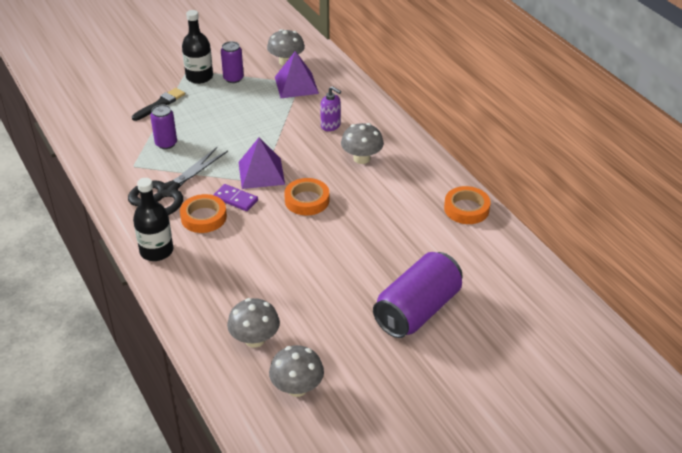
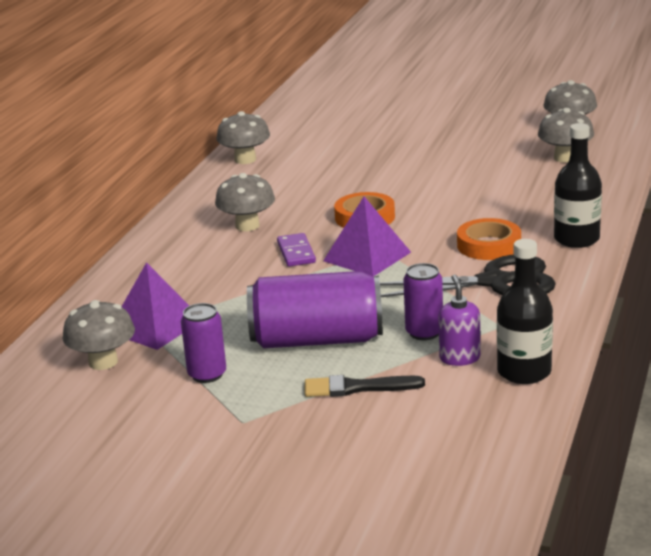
camera: 130 degrees left, 15 degrees down
(199, 77) = (244, 401): black bottle -> black bottle (524, 372)
(235, 199) = (432, 246): purple domino -> purple domino (296, 252)
(330, 125) = (213, 266): purple soap dispenser -> purple soap dispenser (459, 358)
(417, 310) = (410, 129): purple can -> purple can (317, 340)
(466, 209) = (245, 159): orange tape -> grey mushroom

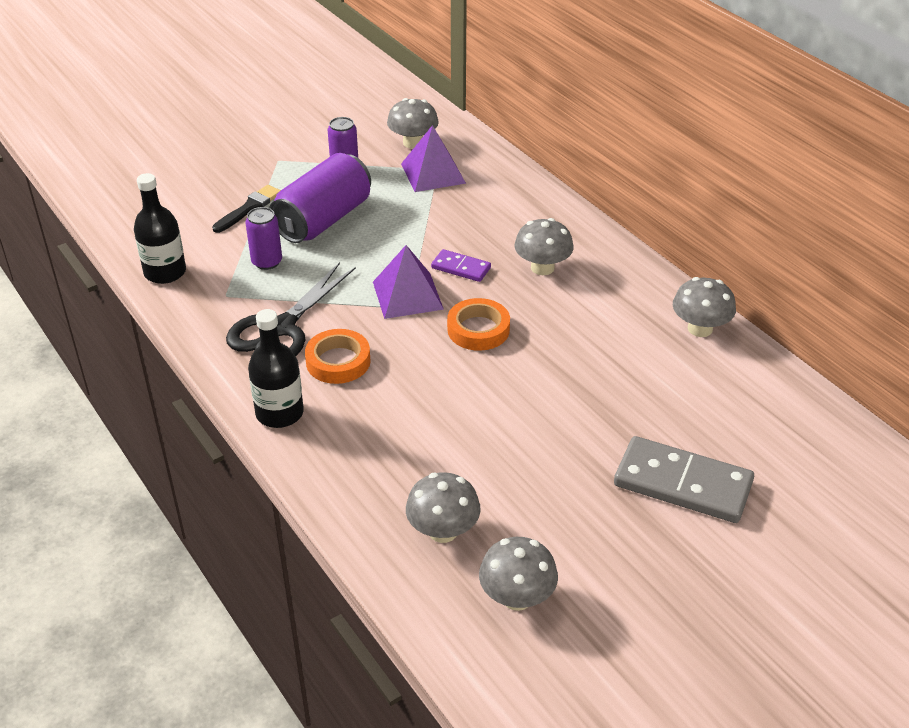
camera: 125 degrees right, 15 degrees up
(409, 123) = (682, 484): none -> grey domino
(459, 358) = (218, 258): purple soap dispenser -> none

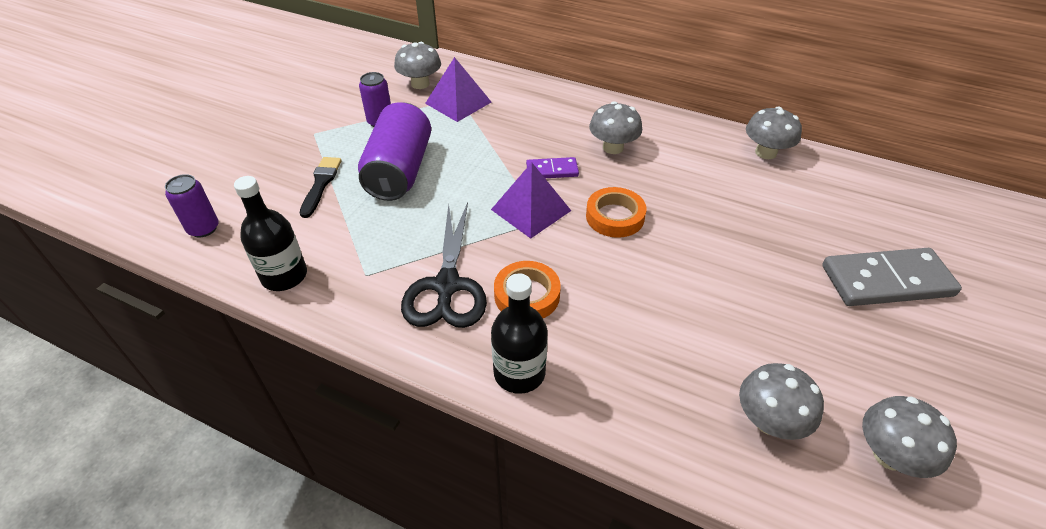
camera: 30 degrees left, 5 degrees up
(267, 262) = (379, 227): purple can -> purple can (203, 228)

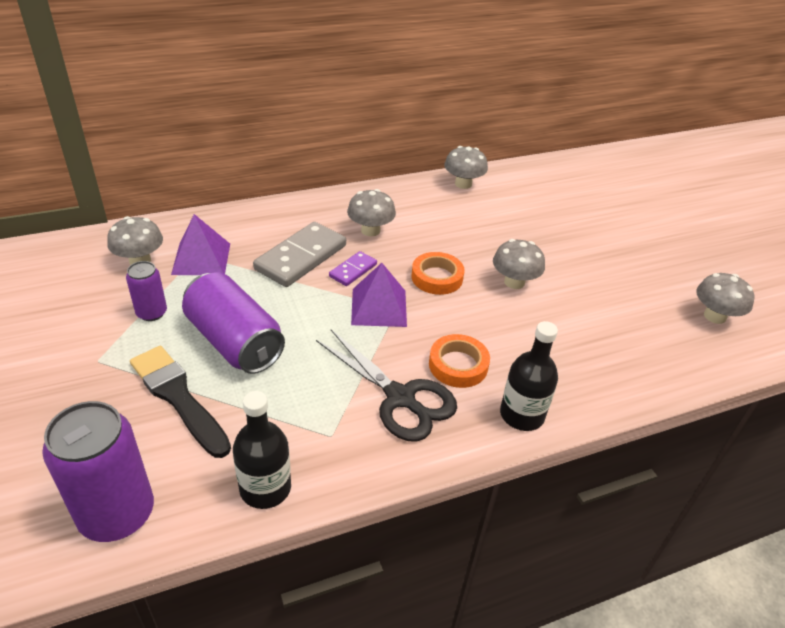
camera: 50 degrees left, 5 degrees down
(203, 228) = (117, 514): purple can -> purple can, size x1.85
(321, 184) = (178, 397): black brush -> black brush, size x1.58
(769, 421) = (658, 339): grey mushroom -> grey mushroom (514, 282)
(886, 281) = (609, 227): grey domino -> grey domino (301, 257)

